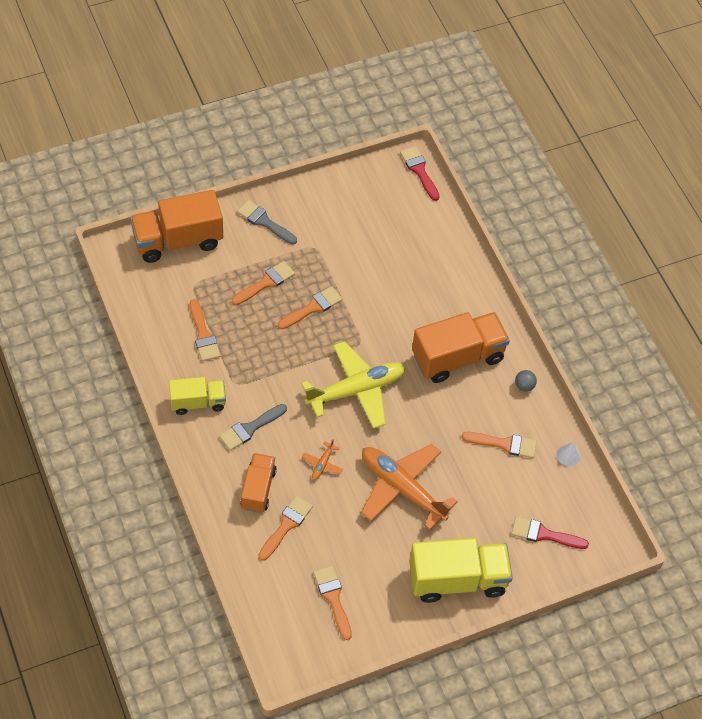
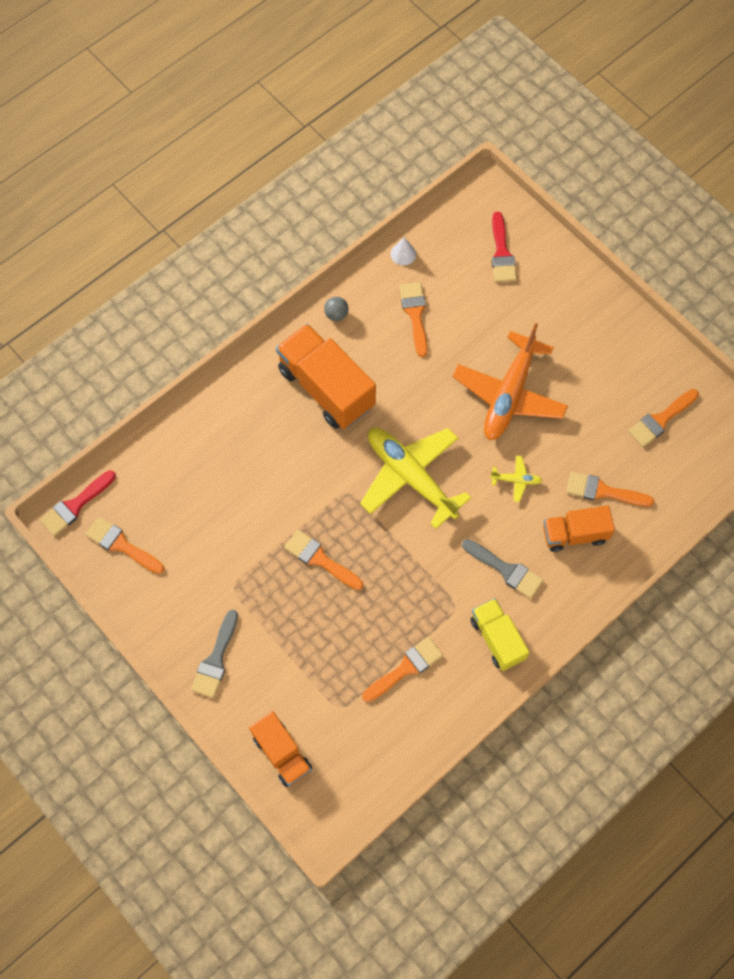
camera: 105 degrees left, 10 degrees up
(178, 240) = (282, 753): orange truck -> orange truck, size x0.60
(266, 283) = (305, 624): orange brush -> orange brush (121, 545)
(322, 464) = (516, 480): orange plane -> yellow plane
(457, 579) = (586, 315): yellow truck -> none

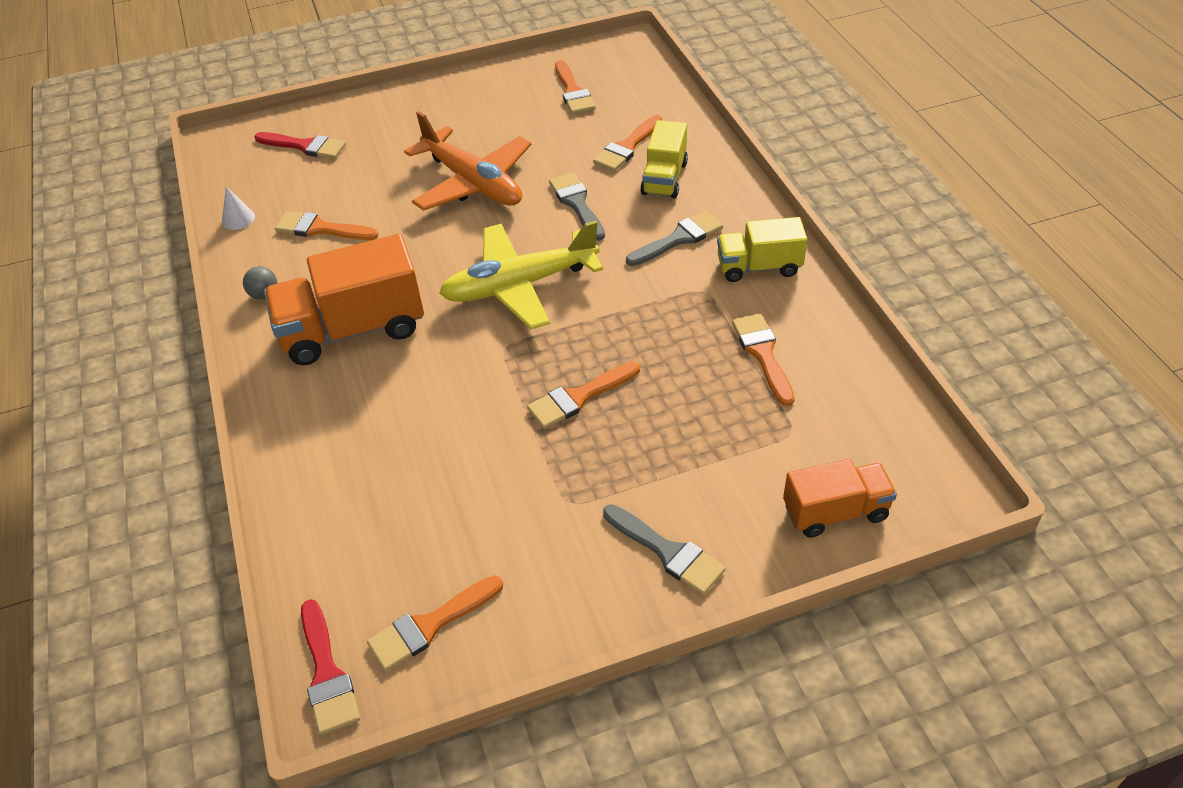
camera: 65 degrees left, 20 degrees down
(516, 480) = (577, 204): yellow plane -> grey brush
(574, 534) = (664, 178): orange truck -> yellow truck

